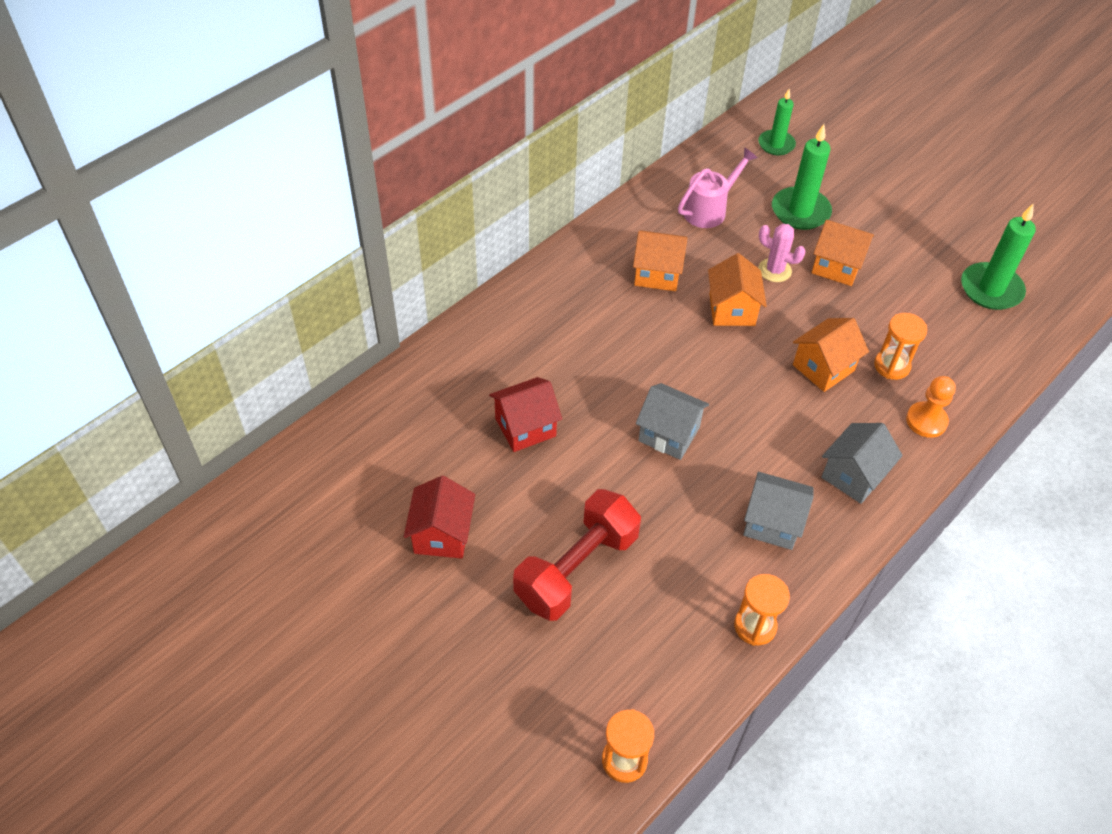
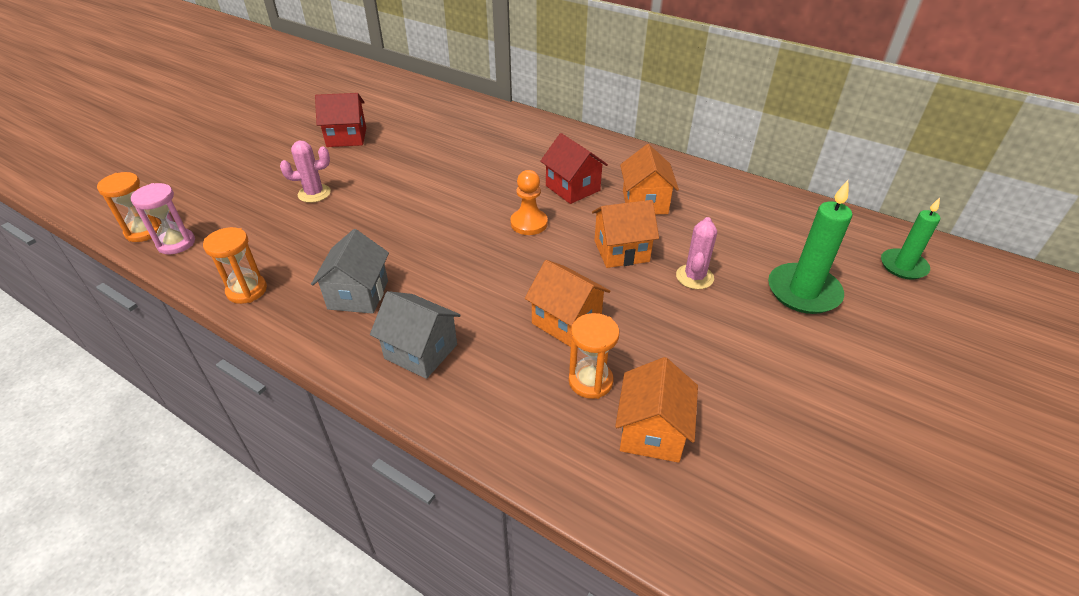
camera: 80 degrees right, 10 degrees down
(525, 427) = (446, 157): red house -> red house (572, 188)
(576, 569) = (314, 193): red dumbbell -> pink cactus
(656, 715) = (176, 243): none -> pink hourglass
(669, 434) = (453, 225): grey house -> none
(709, 209) = (755, 226): pink watering can -> none
(836, 266) = (731, 326): orange house -> orange house (652, 432)
(926, 421) = (512, 416): orange pawn -> orange pawn (529, 223)
(991, 289) = (785, 496): green candle -> none

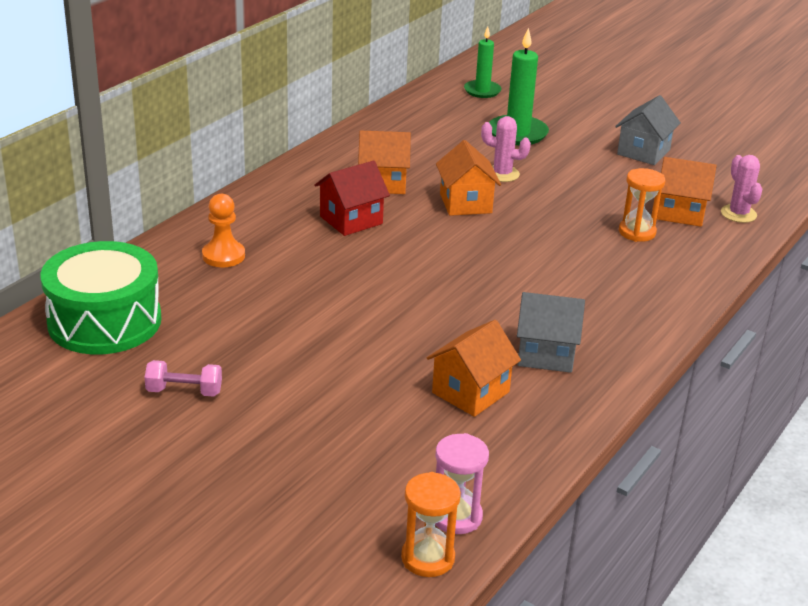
camera: 90 degrees left, 10 degrees down
(247, 290) = (547, 435): orange hourglass -> none
(314, 193) = (341, 406): pink cactus -> pink cactus (738, 214)
(346, 137) = (184, 391): red house -> pink dumbbell
(421, 351) = (620, 312): grey house -> grey house (643, 152)
(426, 106) = (104, 321): none -> green drum
(529, 223) = (418, 249): orange pawn -> orange pawn (223, 256)
(566, 321) = (569, 238): orange house -> orange house (470, 392)

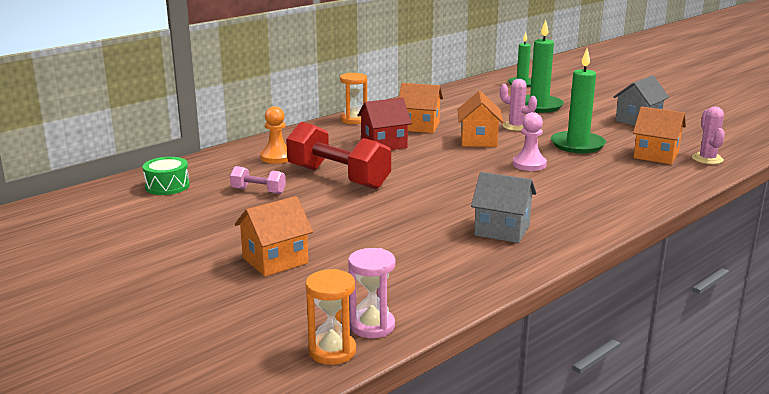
camera: 15 degrees right, 10 degrees down
(104, 321) = (167, 186): green drum -> green drum, size x0.51
(184, 391) = (199, 229): pink dumbbell -> pink dumbbell (258, 191)
(318, 285) = (338, 178): none -> red dumbbell
(470, 392) = (426, 248): orange house -> orange house (275, 260)
(540, 241) = (529, 164): none -> pink pawn
(585, 201) = (577, 145): none -> green candle
(637, 232) = (613, 164): orange hourglass -> orange hourglass (354, 120)

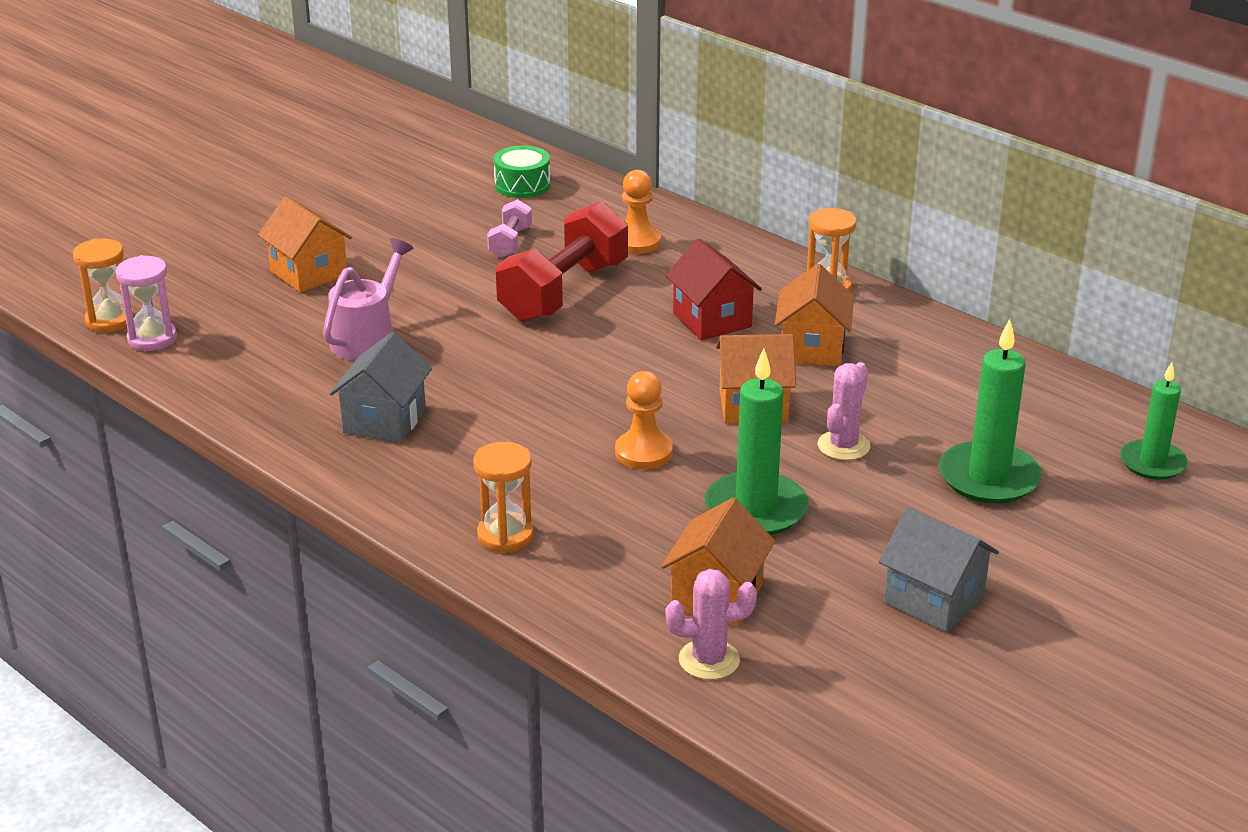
camera: 85 degrees right, 10 degrees up
(387, 236) = (368, 338): none -> pink watering can
(529, 164) = (643, 452): pink pawn -> orange pawn
(623, 197) = (505, 536): none -> orange hourglass

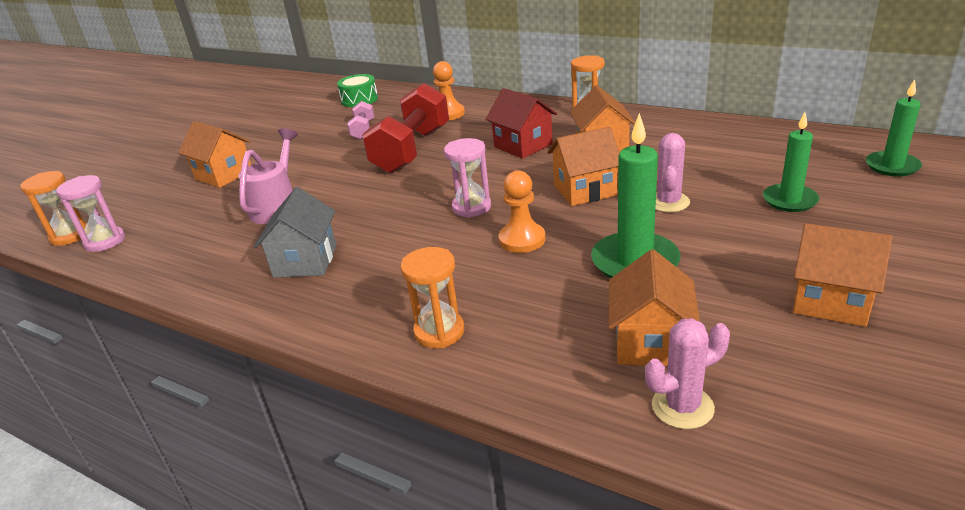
camera: 10 degrees left, 0 degrees up
(604, 396) = (471, 207): none -> pink hourglass
(934, 600) = (831, 301): grey house -> orange house
(988, 477) = (789, 200): green candle -> green candle, size x0.66

